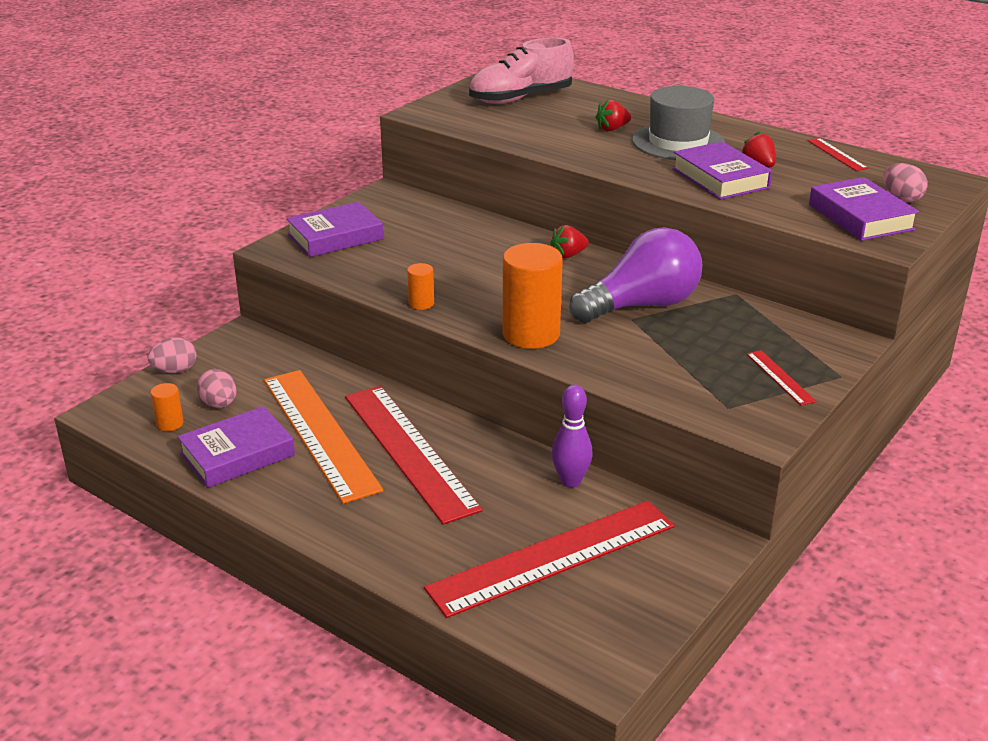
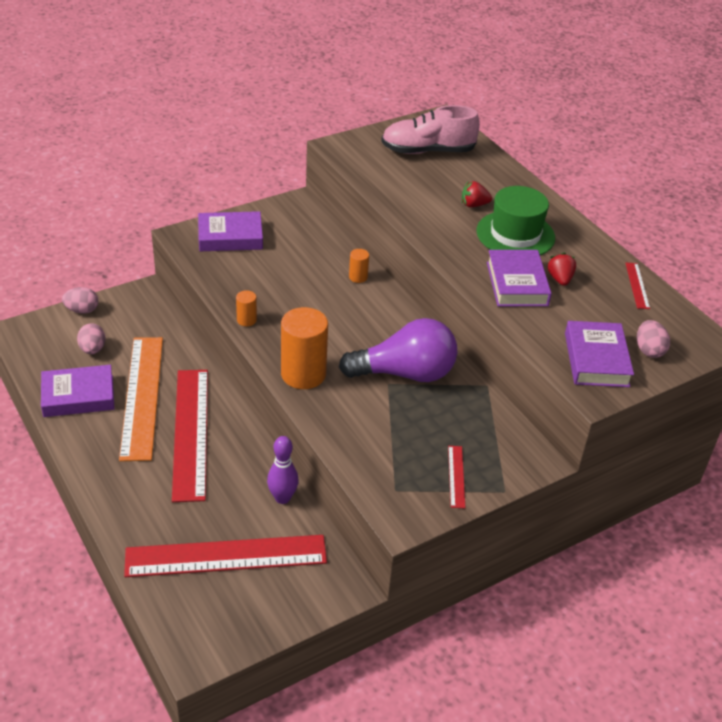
camera: 20 degrees right, 10 degrees up
(170, 424) = (52, 355): orange cylinder -> orange cylinder (358, 277)
(568, 255) = (387, 307): red strawberry -> none
(678, 142) = (515, 234): grey hat -> green hat

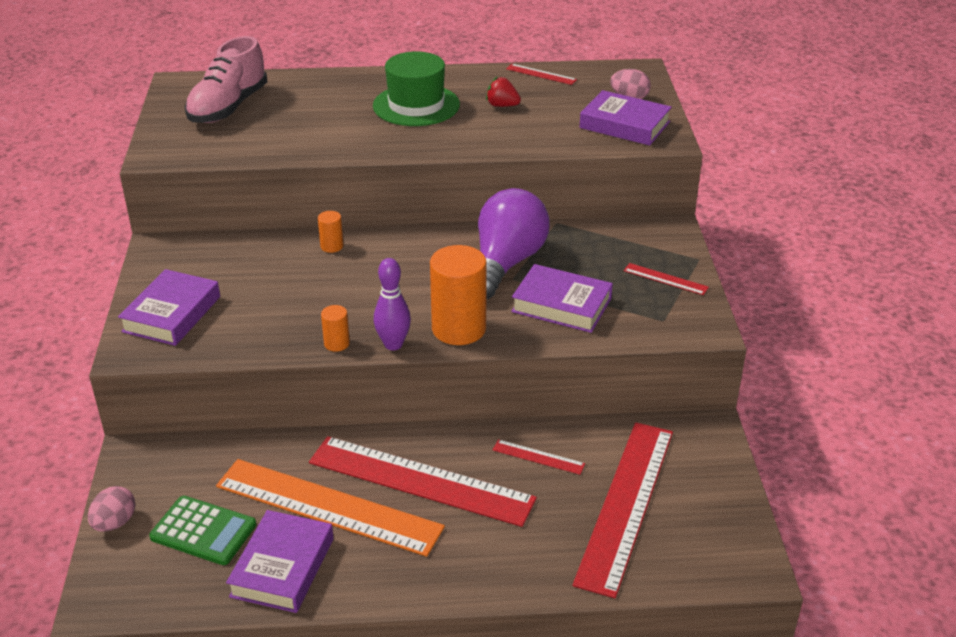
camera: 60 degrees left, 5 degrees down
(92, 349) = (203, 531): pink egg -> green calculator
(251, 488) = (538, 457): none -> red ruler
(282, 498) = (566, 437): purple bowling pin -> purple bowling pin (393, 344)
(474, 205) = (348, 111): red strawberry -> none
(517, 284) = (490, 128): purple book -> purple book (561, 305)

